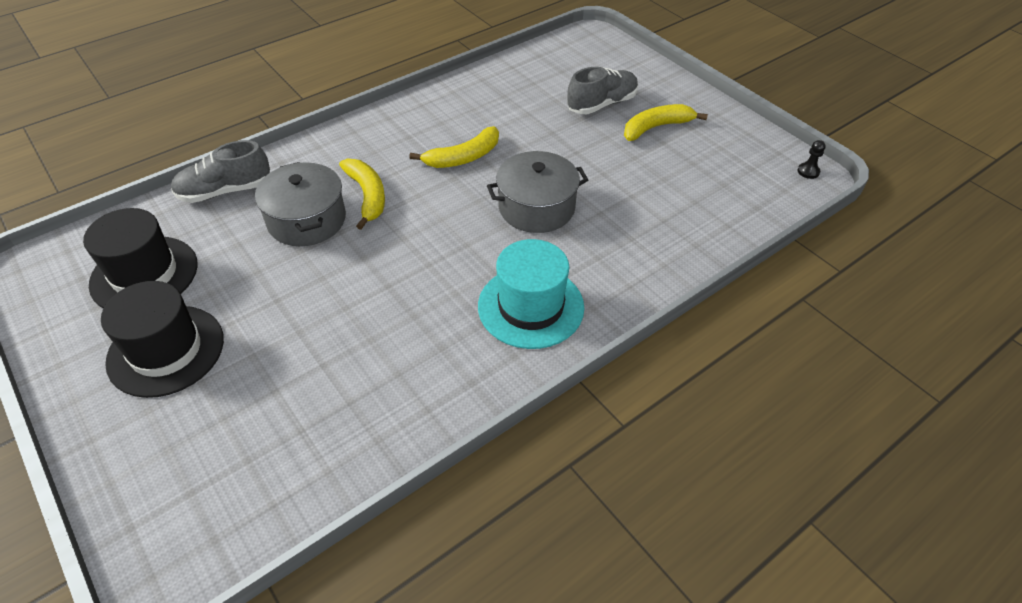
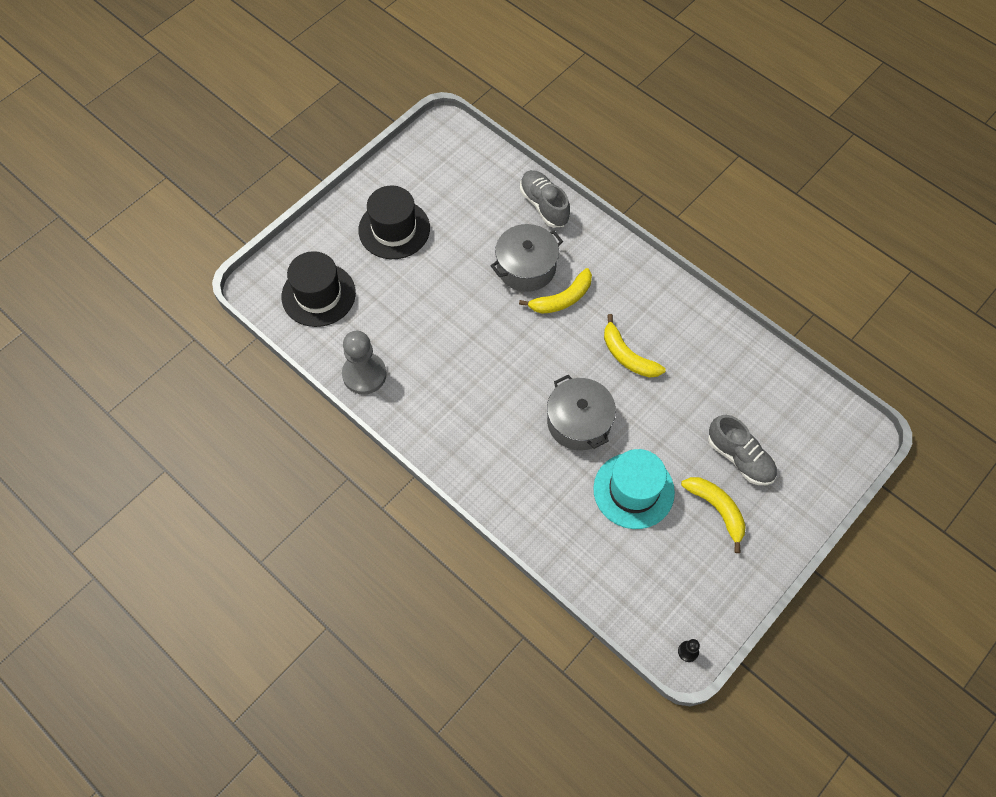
camera: 80 degrees right, 15 degrees up
(144, 274) = (453, 191): black hat -> black hat (318, 295)
(403, 419) = (364, 374): none -> grey pawn
(531, 306) = (471, 434): turquoise hat -> turquoise hat (633, 490)

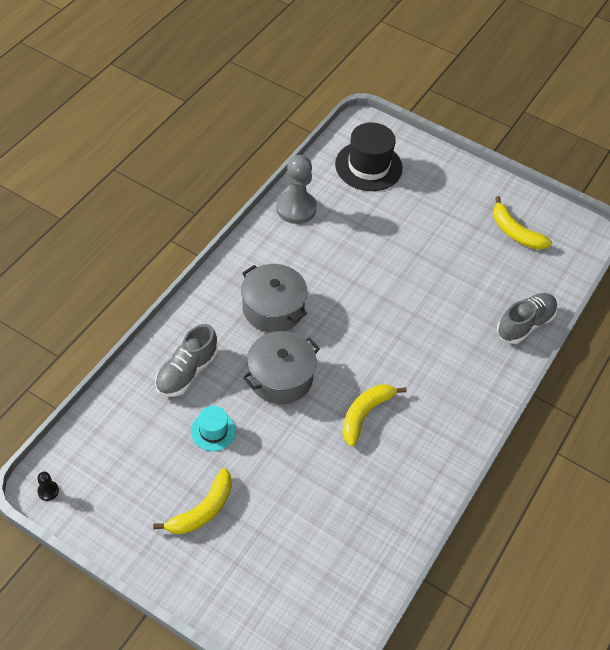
camera: 75 degrees right, 10 degrees down
(394, 229) = (454, 209): black hat -> none
(526, 267) = (445, 316): grey pot -> grey pot (273, 308)
(562, 299) = (417, 351): yellow banana -> yellow banana (515, 232)
(633, 490) = (213, 431): turquoise hat -> turquoise hat, size x0.55
(740, 458) = (266, 530): grey shoe -> grey shoe (186, 372)

